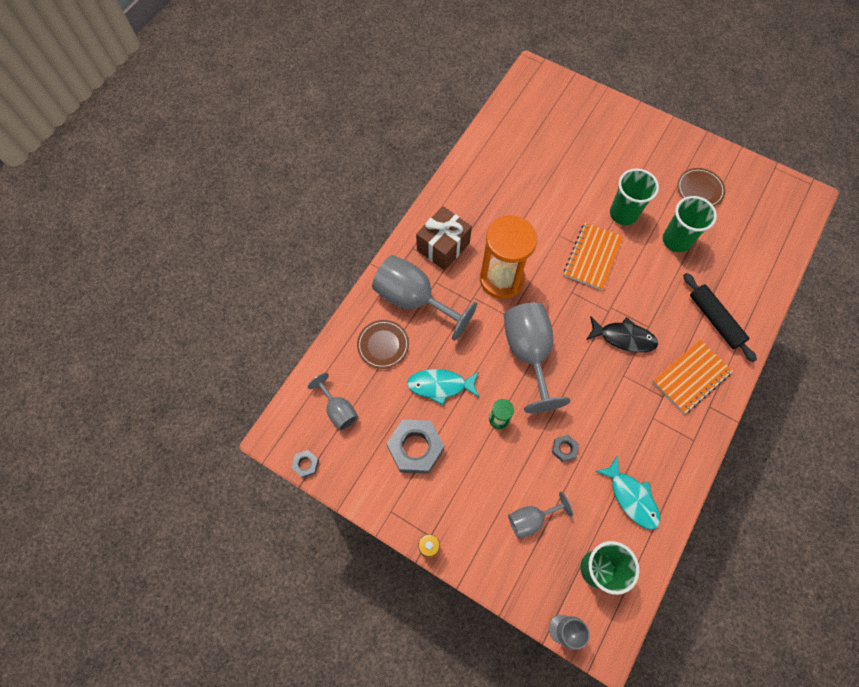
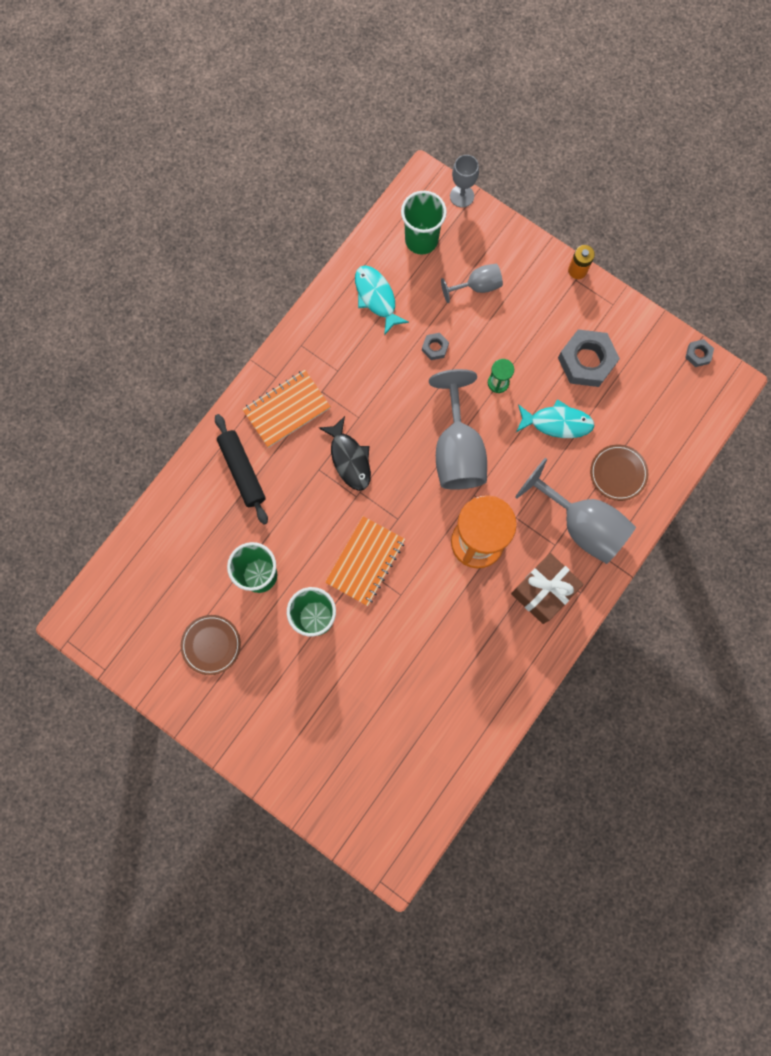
camera: 175 degrees left, 10 degrees up
(338, 410) = (666, 406): grey goblet -> none
(624, 338) = (349, 459): black fish -> black fish turned 135 degrees counterclockwise

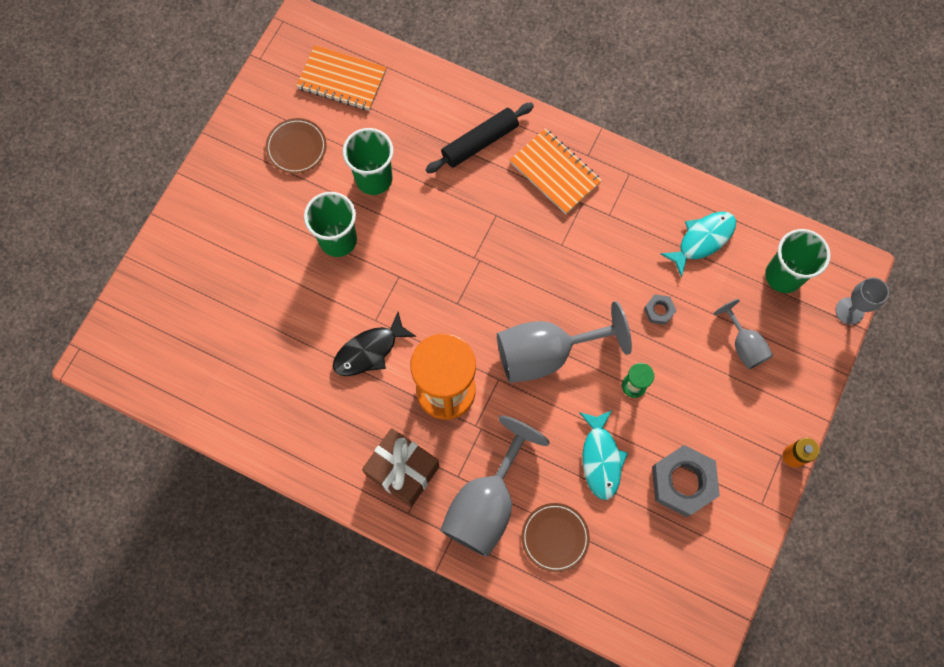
camera: 80 degrees right, 5 degrees down
(349, 459) = (513, 243): black fish -> black fish (369, 351)
(365, 561) = (405, 278): orange notebook -> orange notebook (342, 79)
(698, 354) = (723, 616): grey nut -> none

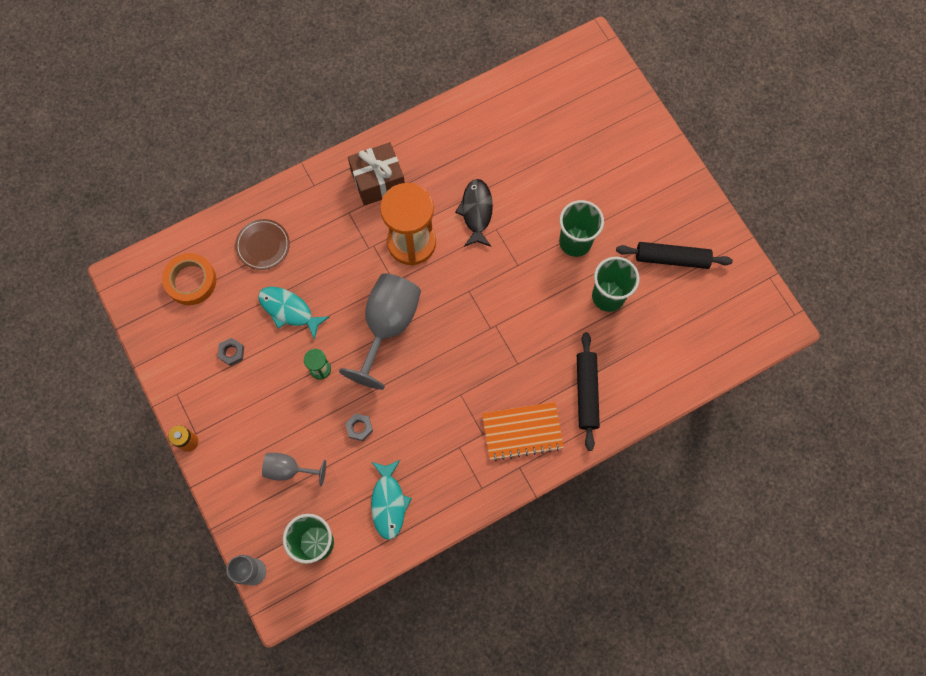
camera: 125 degrees right, 0 degrees up
(296, 147) = (672, 258): brown plate -> black rolling pin
(342, 79) = (711, 326): orange notebook -> none
(486, 503) = (317, 218): grey goblet -> none
(645, 583) = (191, 281): none -> orange tape
(683, 482) = (231, 352): grey nut -> grey nut, size x0.47

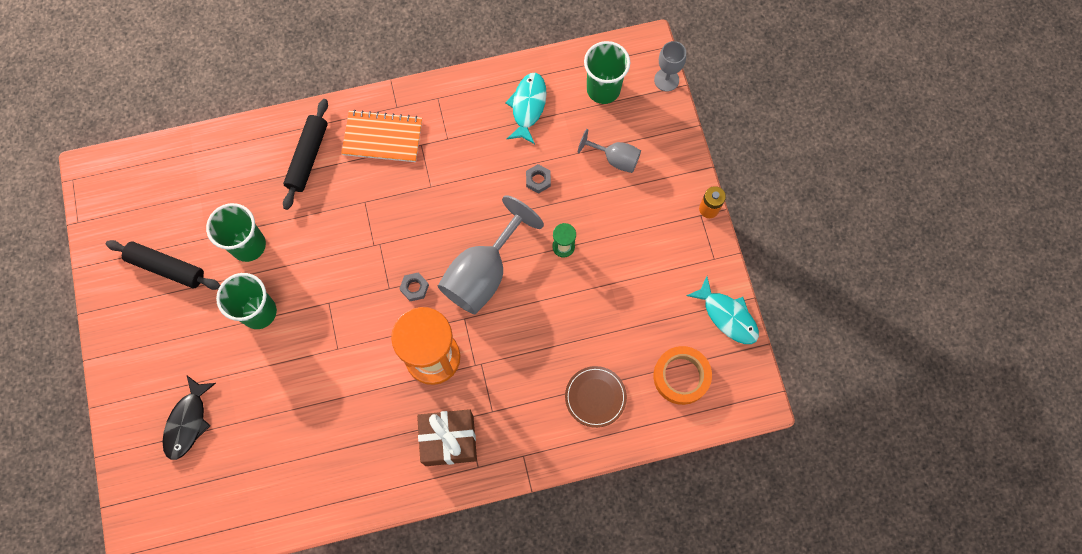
camera: 165 degrees left, 0 degrees up
(231, 352) = (650, 286): grey nut -> grey nut (414, 288)
(289, 310) = (582, 316): turquoise fish -> turquoise fish (727, 316)
(476, 212) = (351, 374): black fish -> black fish (188, 422)

